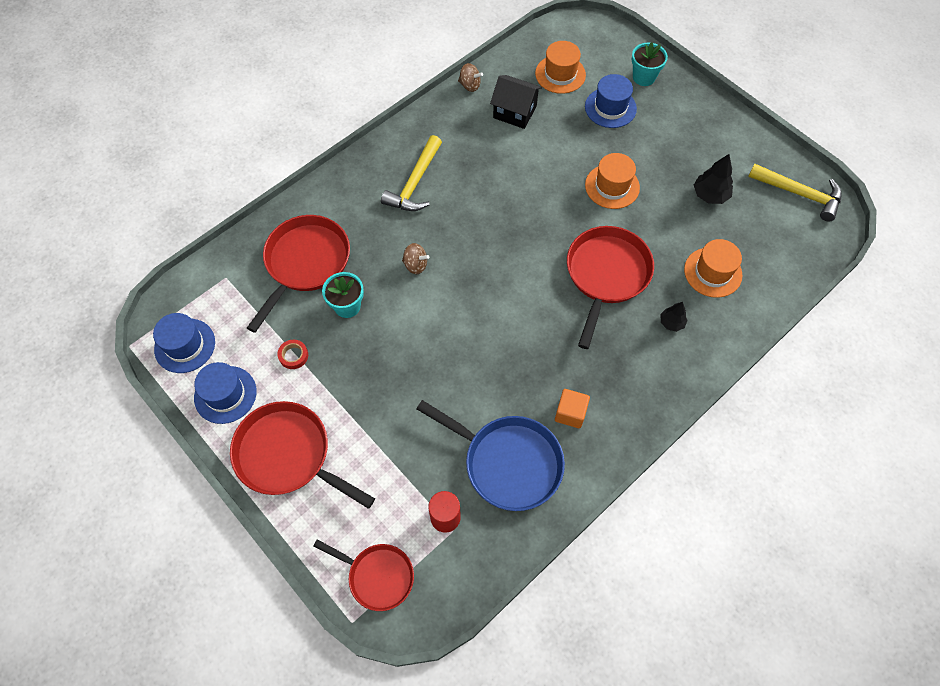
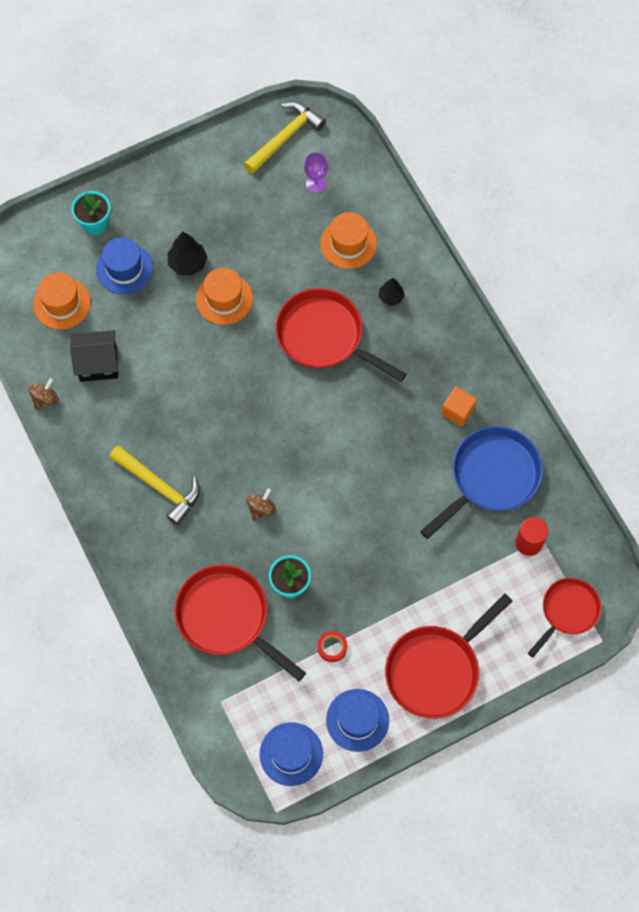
camera: 75 degrees left, 5 degrees up
(514, 112) = (98, 363): black house -> black house turned 45 degrees clockwise
(710, 195) = (262, 215): black tree -> black tree (188, 263)
(763, 230) = (316, 184): none -> purple goblet

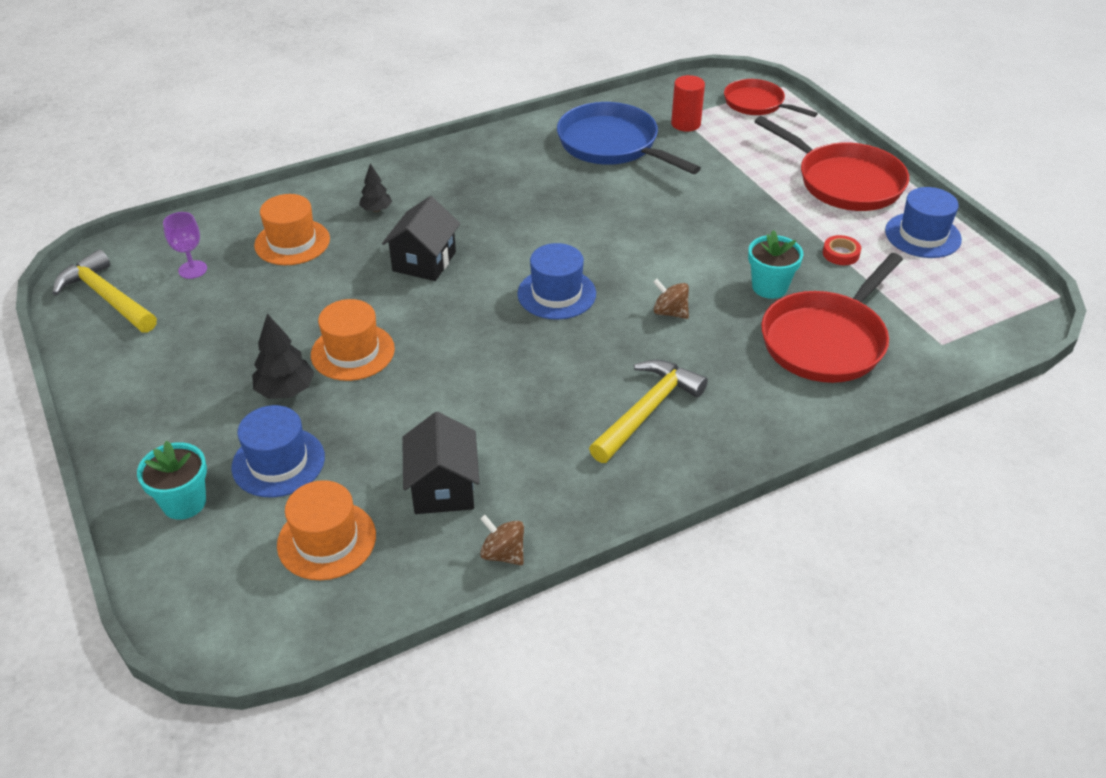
camera: 90 degrees left, 25 degrees down
(291, 754) = (984, 284): blue hat -> blue hat (556, 294)
(324, 336) = (424, 261): red pan -> black house
(457, 411) = (532, 165): orange cube -> none

